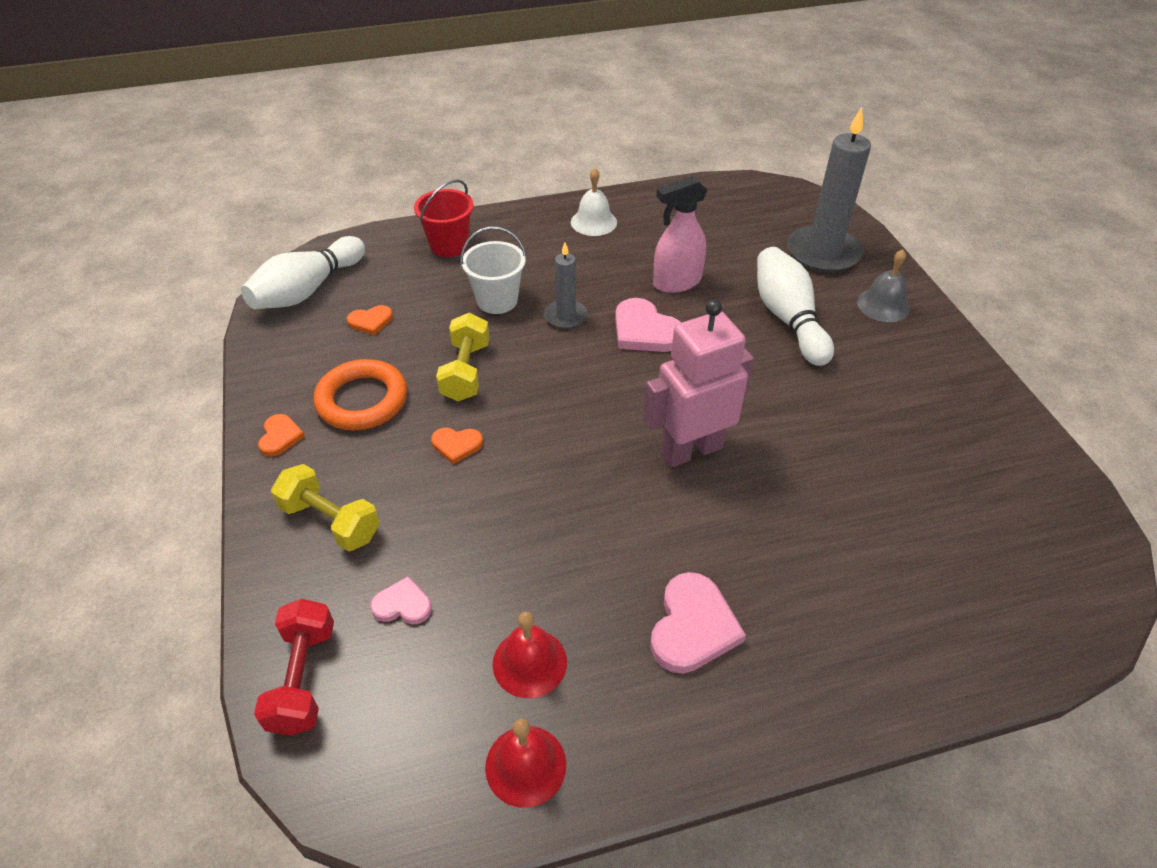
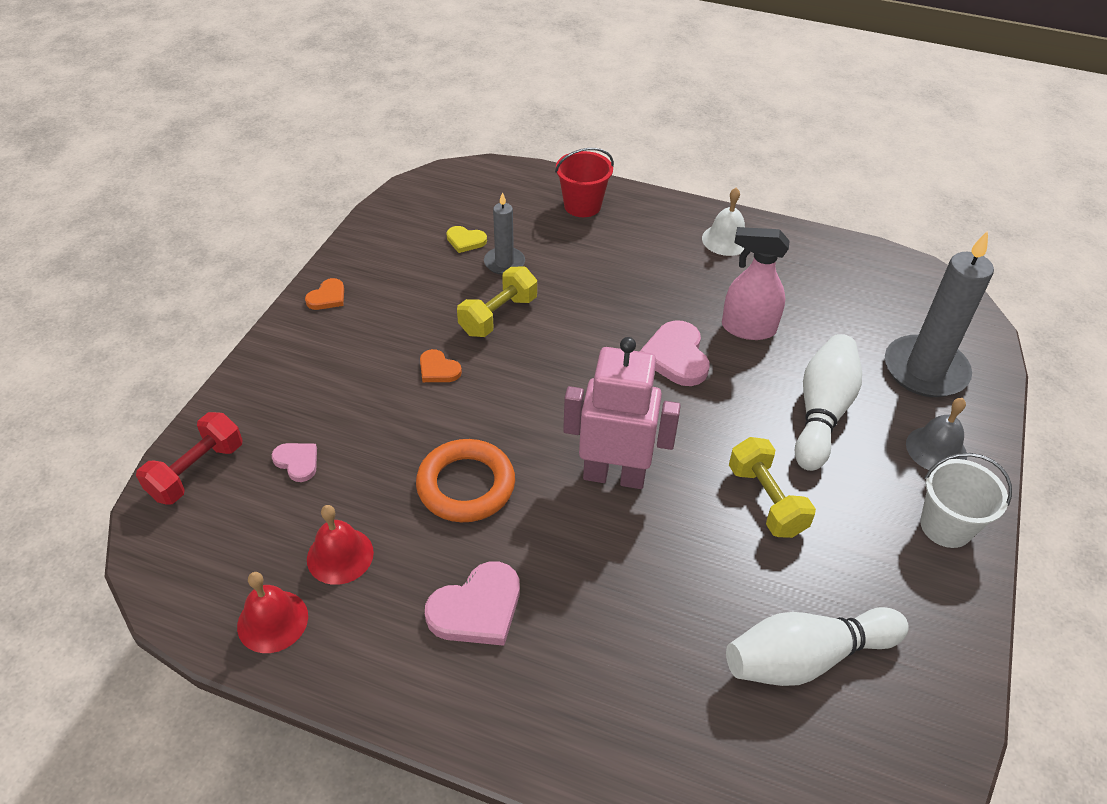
camera: 35 degrees right, 0 degrees up
(307, 290) = (443, 194): white bowling pin -> white bowling pin (806, 658)
(330, 521) = (305, 376): yellow dumbbell -> yellow dumbbell (766, 500)
(362, 400) = (404, 299): orange ring -> orange ring (466, 485)
(371, 321) = (465, 241): orange heart -> yellow heart
(497, 300) = (577, 270): white bucket -> white bucket (946, 526)
(566, 316) = (620, 311): grey candle -> grey candle (504, 263)

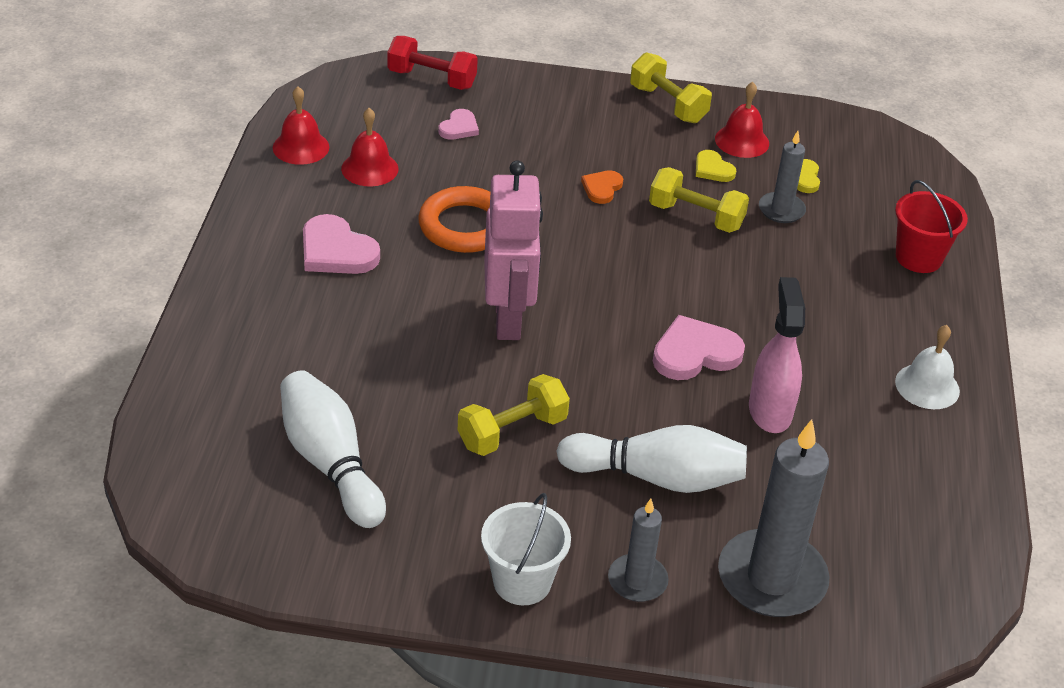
camera: 75 degrees right, 5 degrees down
(327, 297) = (668, 104): orange heart -> yellow dumbbell
(402, 263) = (742, 141): none -> red bell
(435, 290) = (713, 169): none -> yellow heart
(936, 449) = (637, 581): grey bell -> grey candle

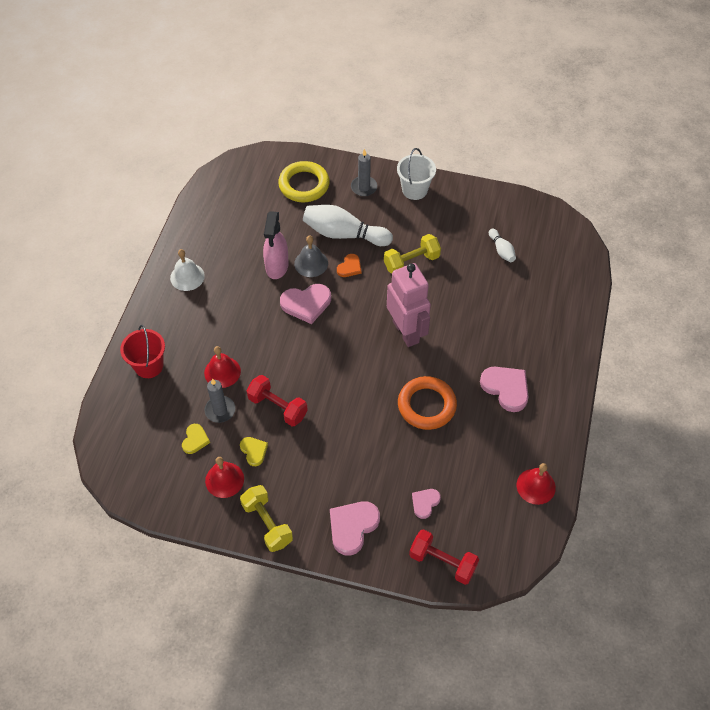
camera: 170 degrees left, 15 degrees up
(330, 463) = (501, 250): white bowling pin -> white bowling pin, size x0.50
(369, 168) = (487, 462): red bell -> red bell (222, 372)
(508, 319) = (406, 332): pink robot -> pink robot turned 150 degrees clockwise
(554, 104) = (352, 527): none -> pink heart
(602, 188) = (333, 436): orange heart -> orange heart (349, 267)
(696, 216) = (278, 407): yellow dumbbell -> red dumbbell
(707, 420) = (311, 263): none -> grey bell
(771, 578) = (304, 185): grey candle -> yellow ring

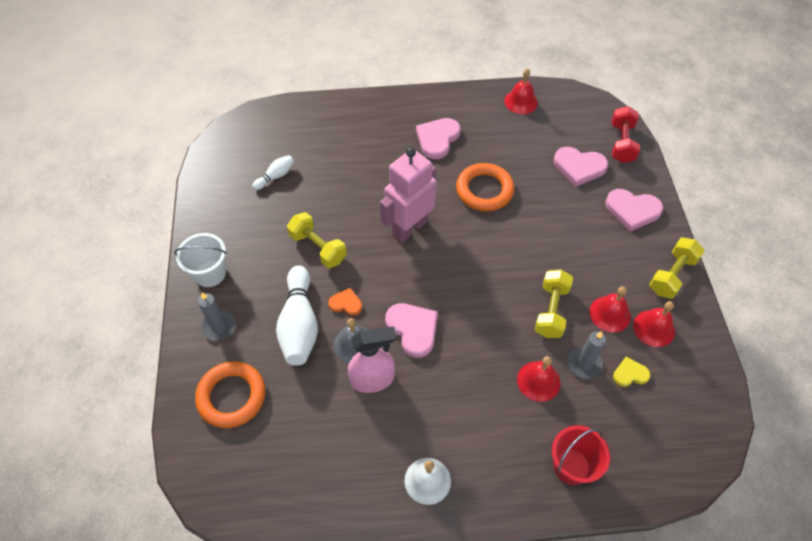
camera: 110 degrees left, 0 degrees up
(254, 451) = (610, 314): yellow heart -> red bell
(278, 407) = (551, 311): red dumbbell -> yellow dumbbell
(304, 185) = (231, 396): yellow ring -> orange ring
(425, 503) = (579, 167): pink heart -> pink heart, size x1.75

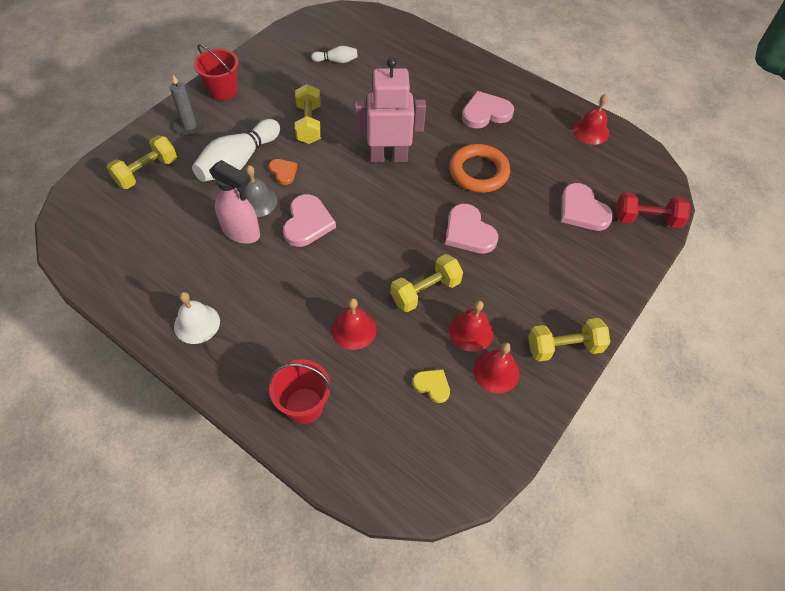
camera: 40 degrees right, 0 degrees up
(210, 273) = (223, 91): white bucket -> red bucket
(231, 396) = (147, 172): orange ring -> yellow dumbbell
(584, 364) = (404, 347): grey candle -> none
(621, 143) = (646, 219): red dumbbell -> red dumbbell turned 45 degrees clockwise
(632, 210) = (590, 274): pink heart -> pink heart (468, 232)

